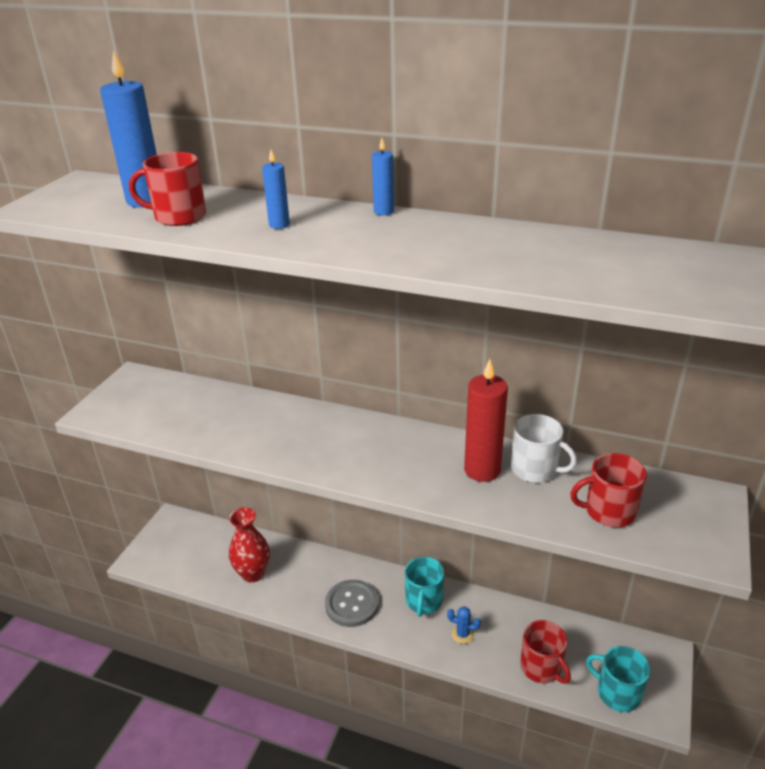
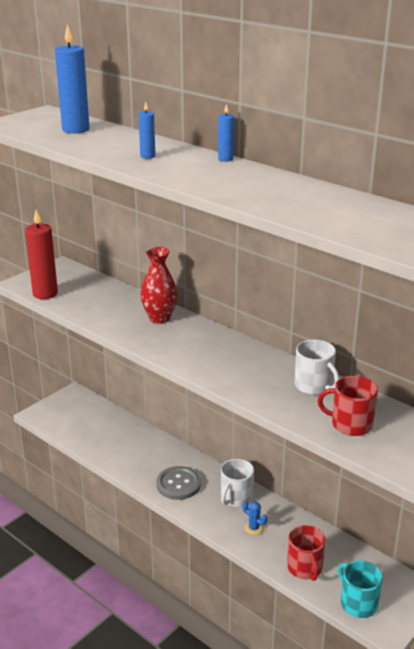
camera: 20 degrees right, 5 degrees down
(178, 217) = (88, 142): red mug -> none
(253, 573) = (115, 444): red vase -> red vase (159, 318)
(423, 601) = (236, 497): turquoise mug -> white mug
(482, 470) = (272, 377): red candle -> red candle (45, 294)

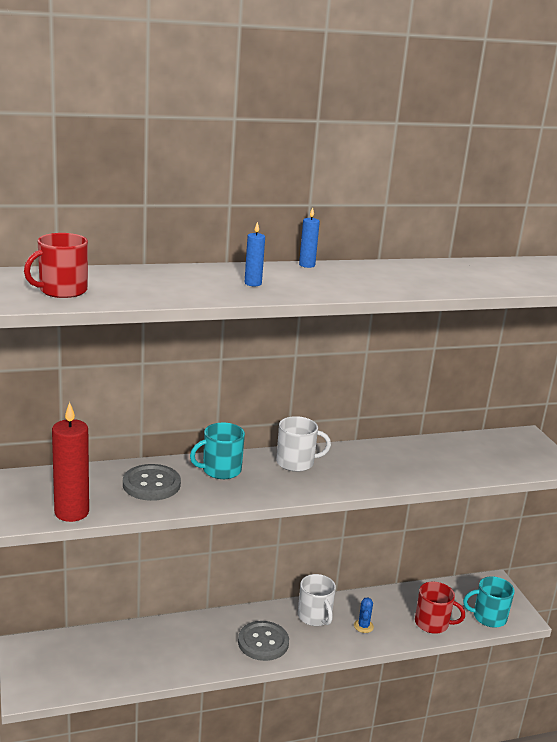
camera: 60 degrees left, 5 degrees down
(75, 129) = (107, 282): blue candle -> none
(109, 304) = (151, 484): none -> grey button
(159, 318) = (220, 470): red vase -> turquoise mug
(254, 528) = (363, 626): blue cactus -> blue cactus turned 60 degrees counterclockwise
(314, 386) = (417, 451): white mug -> white mug (296, 462)
(350, 424) = (484, 461): red mug -> red mug (62, 290)

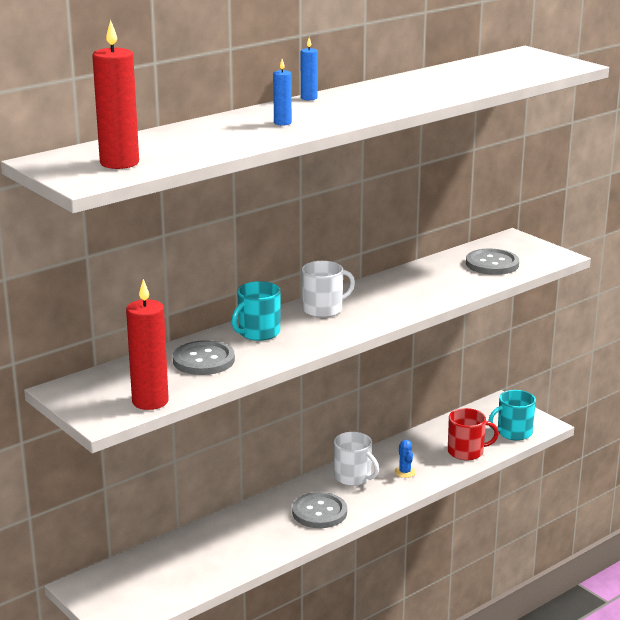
camera: 20 degrees left, 0 degrees up
(62, 290) = (119, 163): red mug -> red candle
(487, 457) = (492, 264): none -> grey button

